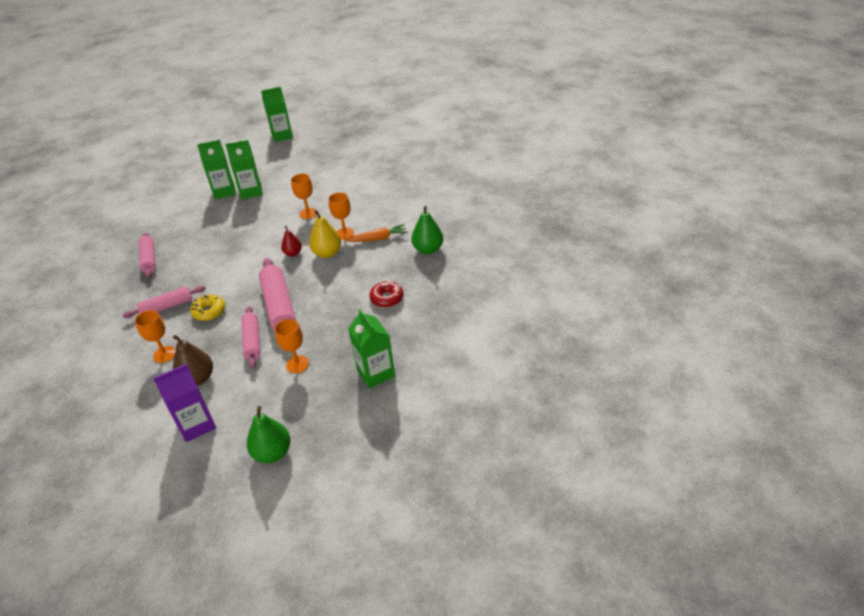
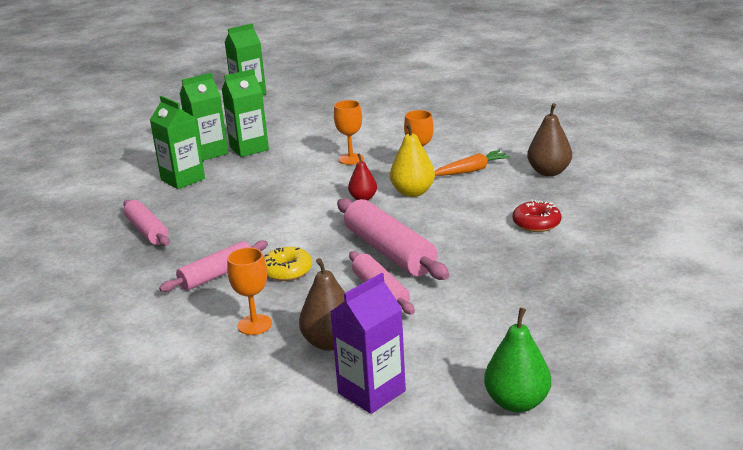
camera: 15 degrees left, 15 degrees down
(297, 364) = (469, 305): orange goblet -> none
(376, 373) = (590, 296): green carton -> green carton (183, 179)
(428, 249) = (549, 172): green pear -> brown pear

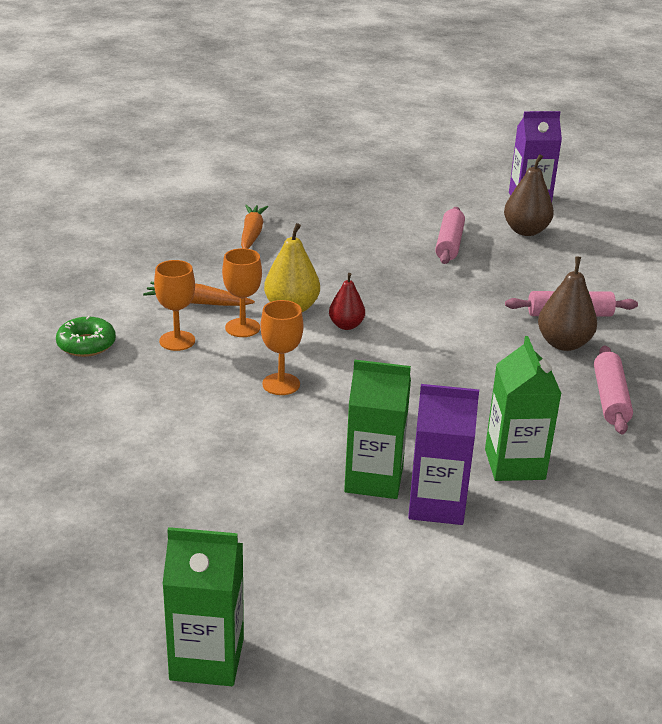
camera: 145 degrees left, 5 degrees up
(208, 152) = (436, 505): green carton -> purple carton
(254, 325) = (570, 263): orange goblet -> orange goblet (177, 341)
(287, 271) = (503, 290): yellow donut -> none
(389, 251) = (400, 267): pink rolling pin -> none
(480, 132) = (86, 344): none -> green donut
(517, 402) = (454, 166): green pear -> none
(536, 223) = (252, 234): red donut -> orange carrot
(549, 172) = (142, 266): brown pear -> brown pear (563, 344)

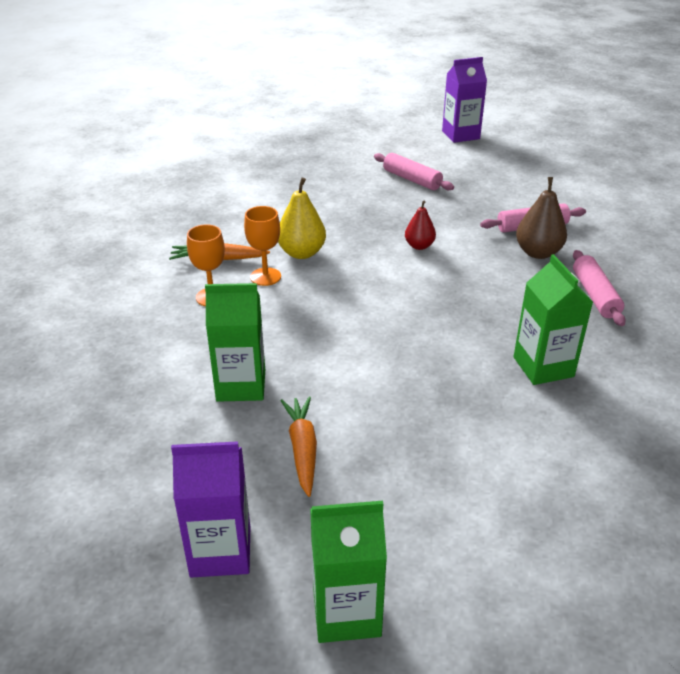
camera: 10 degrees left, 5 degrees up
(86, 344) = (130, 312): green donut -> none
(252, 234) = (244, 192): orange carrot -> orange carrot (302, 449)
(281, 384) = (317, 324): orange goblet -> none
(346, 325) = (354, 262): red pear -> red pear (419, 246)
(374, 479) = (431, 401): green carton -> green carton (241, 385)
(436, 505) = (493, 416): purple carton -> purple carton (220, 551)
(449, 244) = (412, 179): pink rolling pin -> pink rolling pin turned 45 degrees counterclockwise
(526, 231) = (468, 161): brown pear -> none

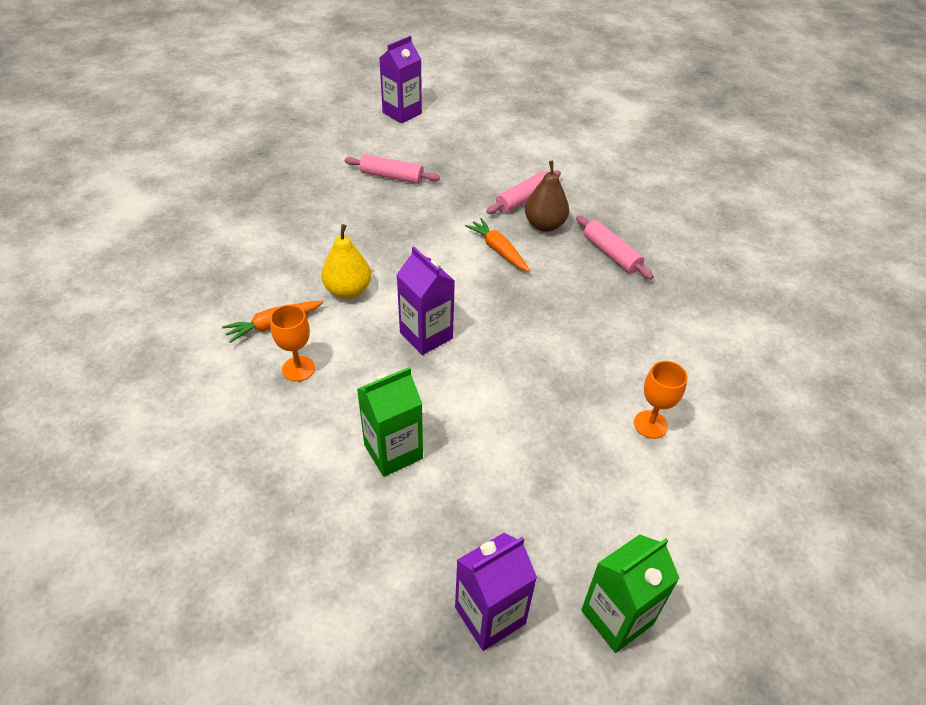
camera: 30 degrees left, 10 degrees up
(265, 277) = (333, 328): orange goblet -> orange goblet (650, 424)
(302, 449) = (488, 491): orange carrot -> orange carrot (498, 250)
(345, 306) = (426, 335): none -> purple carton
(419, 246) = (446, 249): red pear -> none
(543, 367) = (615, 337): green carton -> none

